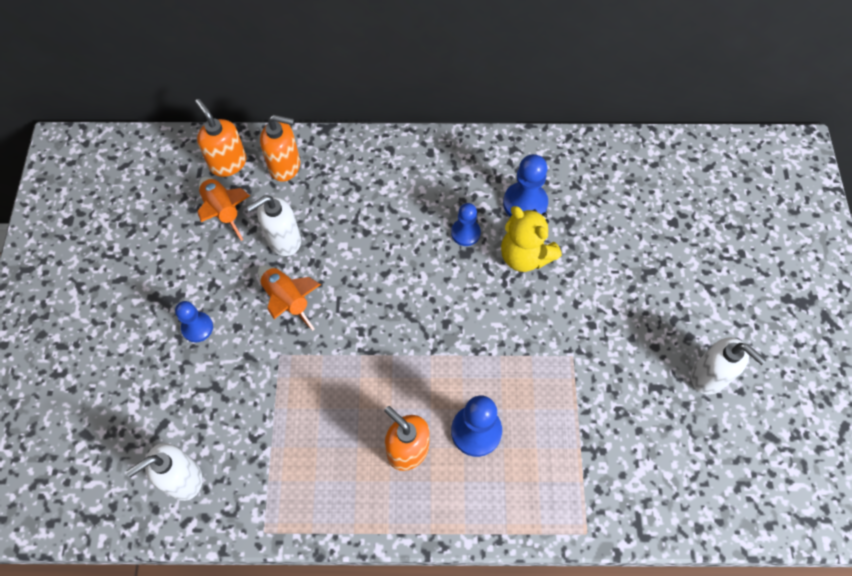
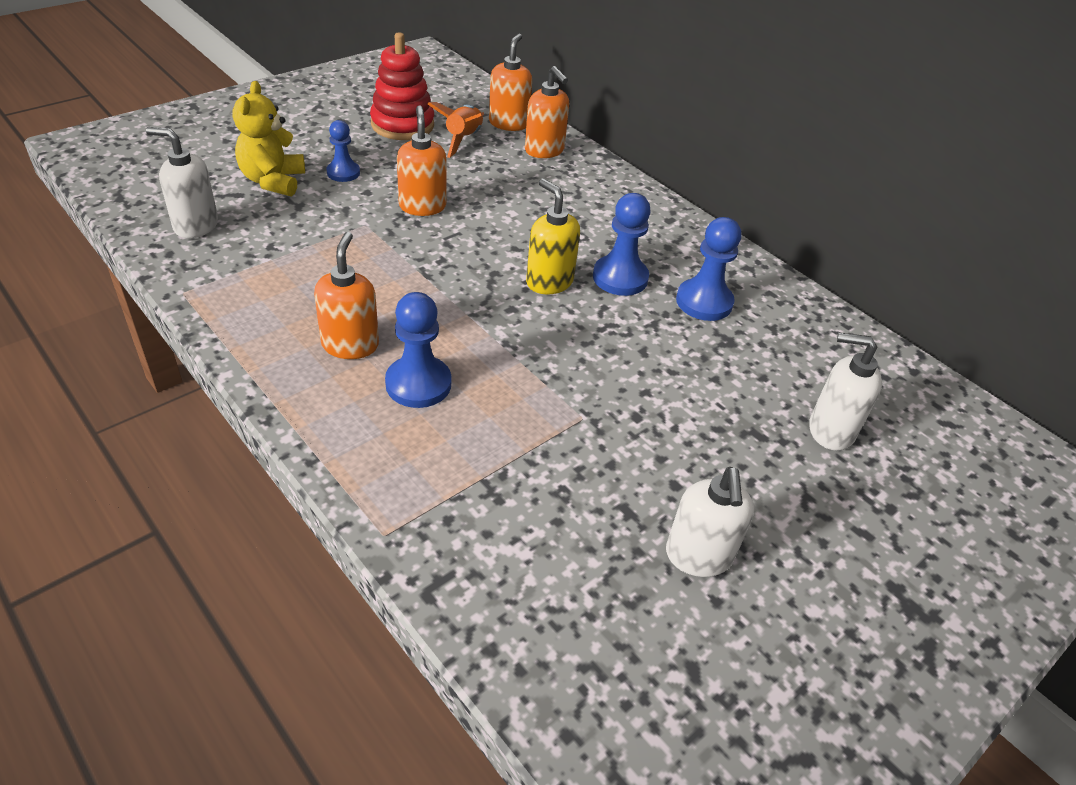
camera: 45 degrees right, 20 degrees down
(164, 240) = (402, 125): none -> red stacking toy
(283, 240) = (476, 179): white soap dispenser -> white soap dispenser (830, 430)
(287, 300) = (422, 206): orange rocket -> orange soap dispenser
(437, 279) = (549, 282): none -> yellow soap dispenser
(465, 233) = (620, 278): blue pawn -> blue pawn, size x1.54
(525, 256) = (649, 328): yellow teddy bear -> yellow teddy bear (273, 181)

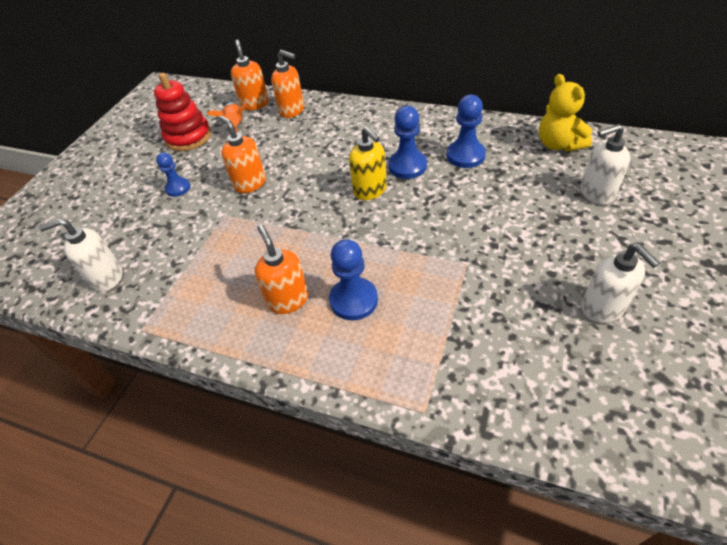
camera: 20 degrees left, 5 degrees up
(273, 181) = (134, 218): yellow teddy bear -> yellow teddy bear (558, 144)
(549, 282) = (370, 190): yellow soap dispenser -> yellow soap dispenser turned 150 degrees counterclockwise

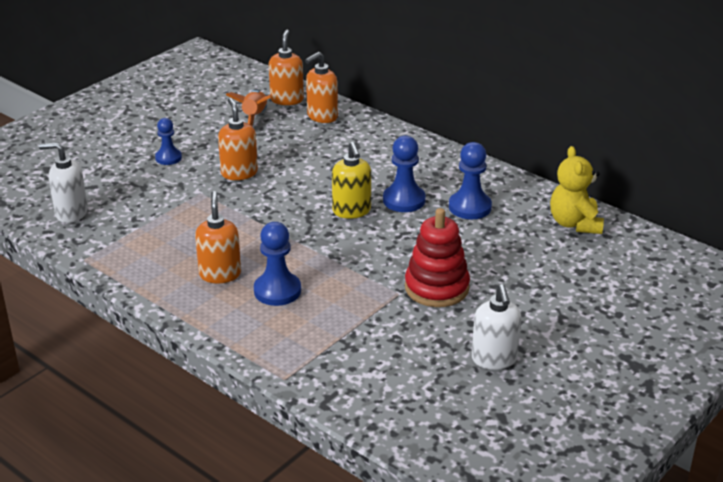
camera: 15 degrees right, 15 degrees down
(188, 137) = (201, 114): red stacking toy -> red stacking toy (436, 288)
(292, 110) = (322, 116): orange soap dispenser -> orange soap dispenser turned 90 degrees clockwise
(596, 193) = (572, 275): white soap dispenser -> none

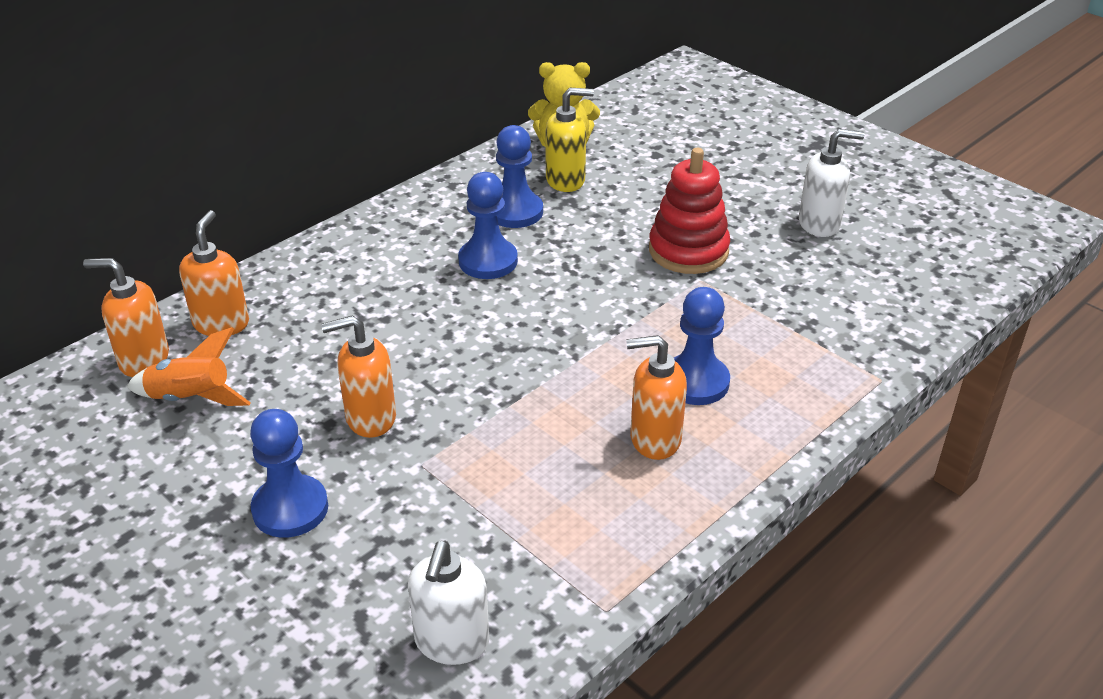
camera: 85 degrees left, 5 degrees up
(168, 158) = (290, 508): blue pawn -> blue pawn, size x1.54
(322, 116) = (221, 323): orange soap dispenser -> orange soap dispenser turned 135 degrees counterclockwise
(351, 211) = (506, 307): yellow soap dispenser -> yellow soap dispenser (566, 180)

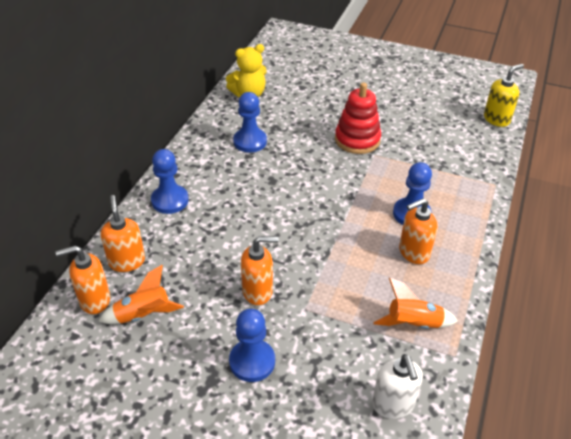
camera: 25 degrees left, 5 degrees up
(370, 418) = (258, 291): orange soap dispenser -> orange soap dispenser turned 150 degrees counterclockwise
(488, 261) = (256, 176): blue pawn -> blue pawn (170, 200)
(566, 180) = (264, 115): yellow soap dispenser -> yellow soap dispenser (496, 119)
(573, 541) = (413, 324): none -> orange rocket
(819, 224) = (410, 107): white soap dispenser -> none

